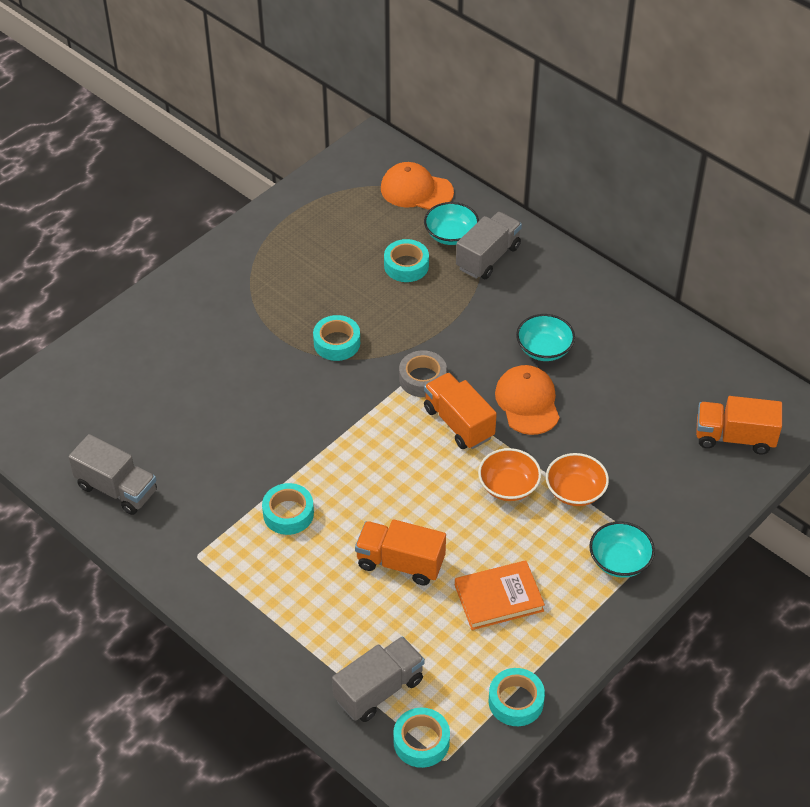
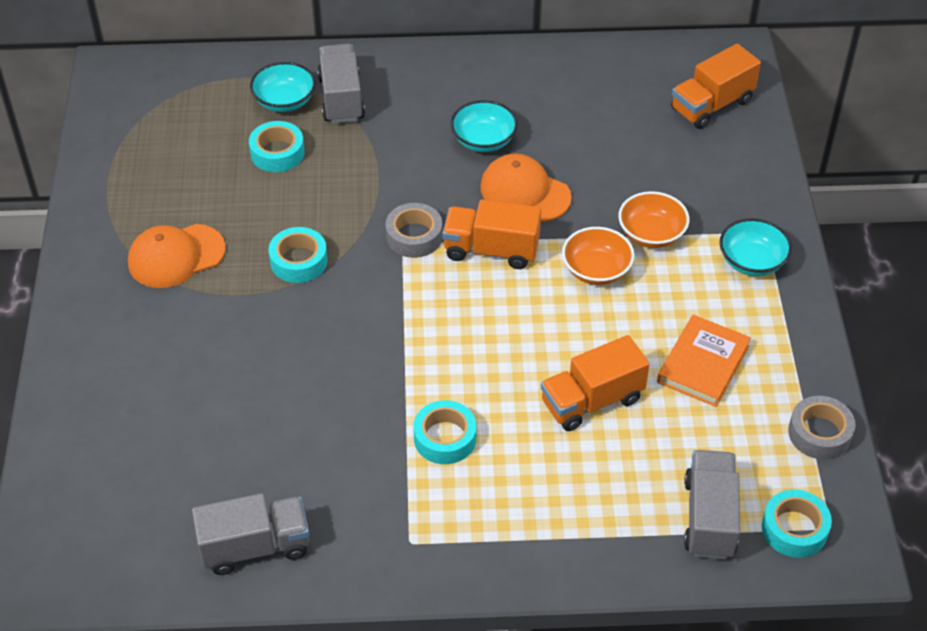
camera: 45 degrees left, 0 degrees up
(416, 190) = (204, 84): orange cap -> orange cap (176, 256)
(516, 701) = (819, 433): turquoise tape -> grey tape

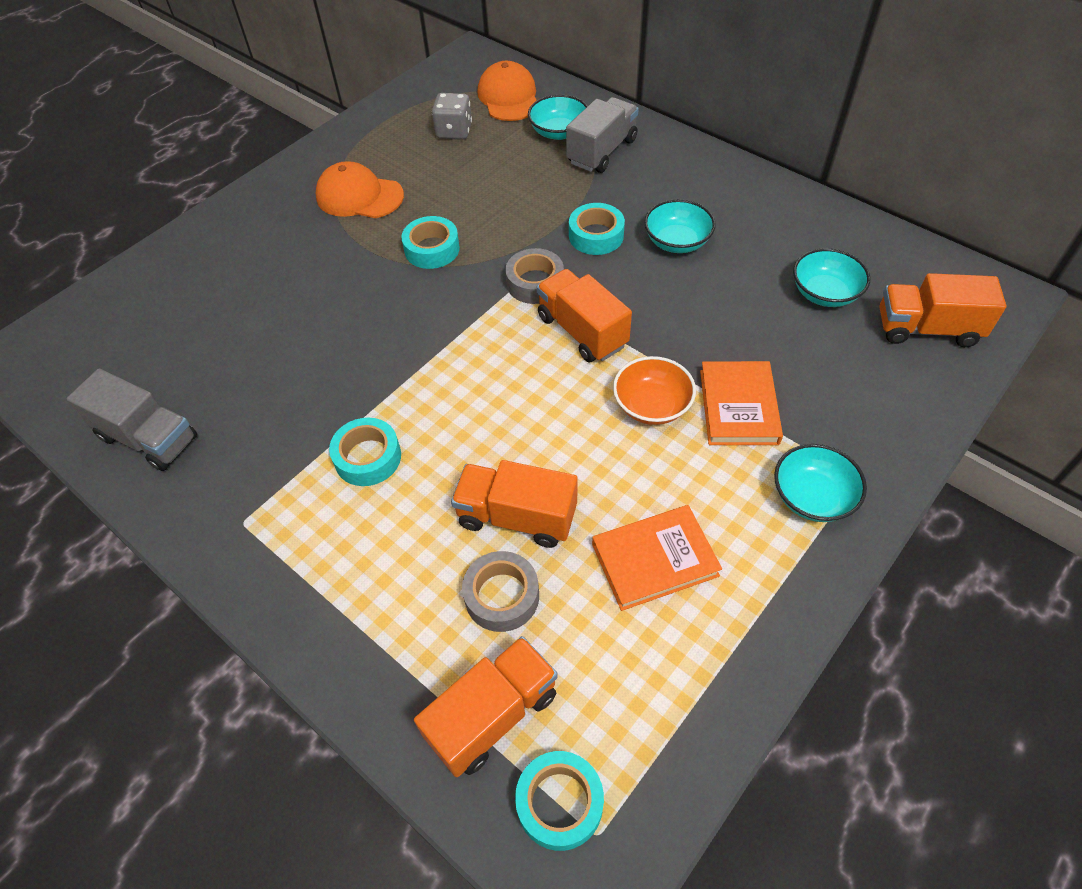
camera: 45 degrees right, 5 degrees up
(189, 151) = (454, 131): none -> grey dice
(277, 153) = (510, 165): turquoise tape -> turquoise tape (596, 236)
(525, 192) = (664, 302): orange cap -> orange cap (509, 97)
(624, 118) = (824, 293): none -> turquoise bowl
(651, 234) = (738, 407): orange bowl -> orange book
(709, 518) = (492, 715): grey truck -> orange truck
(819, 433) = (696, 723): grey tape -> grey tape (502, 596)

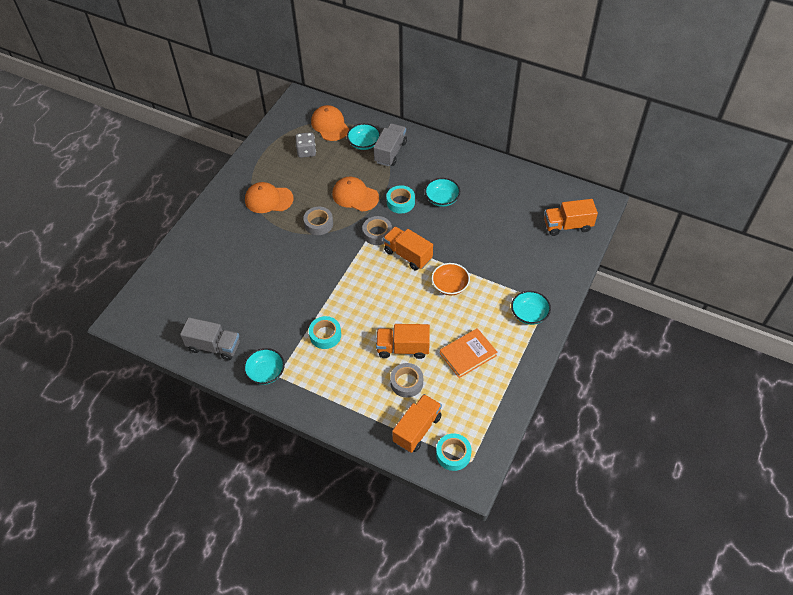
camera: 15 degrees left, 0 degrees up
(432, 249) = (318, 224): turquoise tape -> grey tape
(515, 212) = (355, 196): none -> orange cap
(738, 407) = (489, 279): orange book -> none
(824, 293) = (518, 215): turquoise bowl -> turquoise bowl (266, 373)

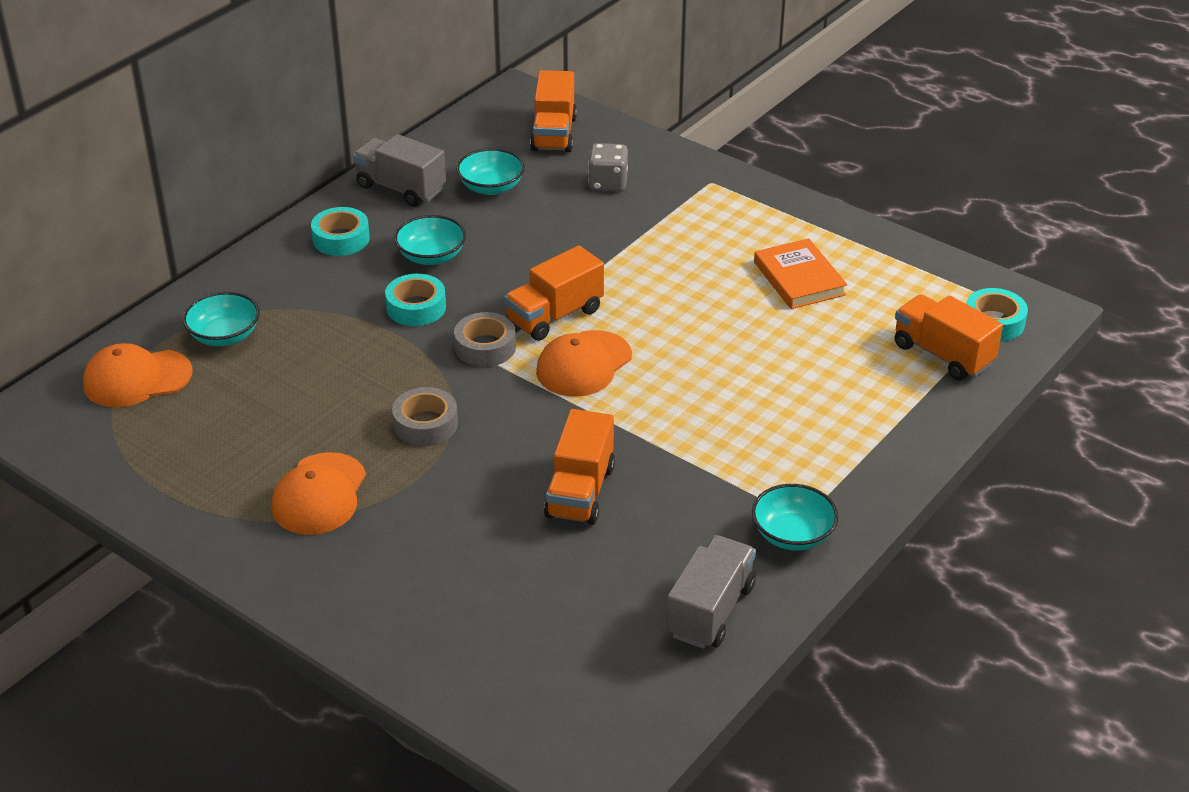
camera: 80 degrees left, 15 degrees down
(306, 151) = (200, 422): grey dice -> grey dice (608, 183)
(325, 335) = (719, 443): turquoise tape -> turquoise tape (341, 239)
(355, 196) = (370, 365): orange cap -> orange cap (583, 364)
(390, 152) = (270, 303): grey truck -> grey truck (401, 188)
(403, 348) = (771, 349): orange truck -> orange truck (580, 492)
(406, 382) = (846, 354): grey tape -> none
(450, 286) = (644, 276): orange bowl -> none
(529, 314) = (730, 203): turquoise bowl -> turquoise bowl (491, 187)

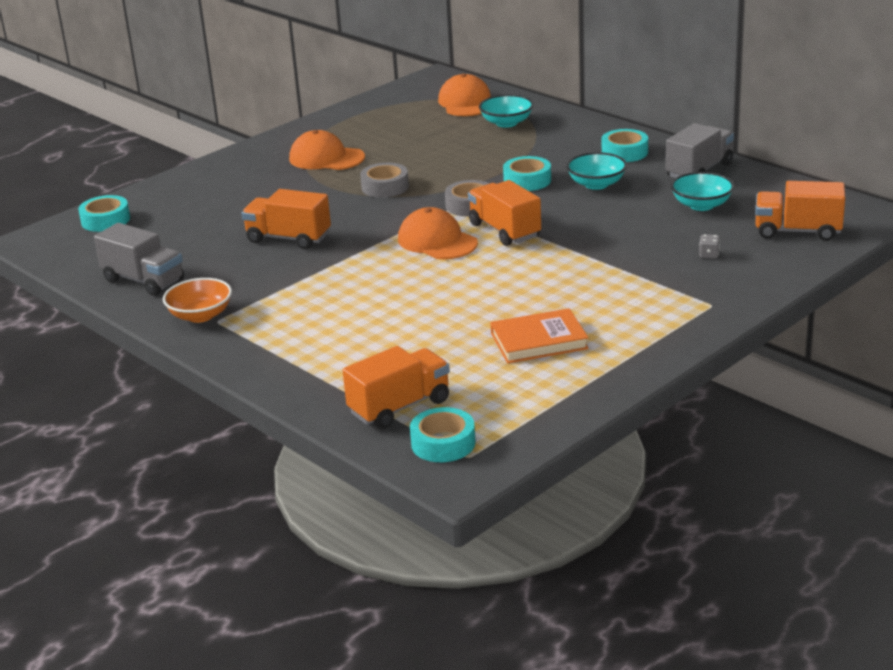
camera: 100 degrees right, 10 degrees down
(525, 703) = (105, 220): none -> turquoise tape
(608, 183) = (709, 255): grey dice -> grey dice, size x0.53
(792, 535) = (200, 315): turquoise bowl -> orange bowl

